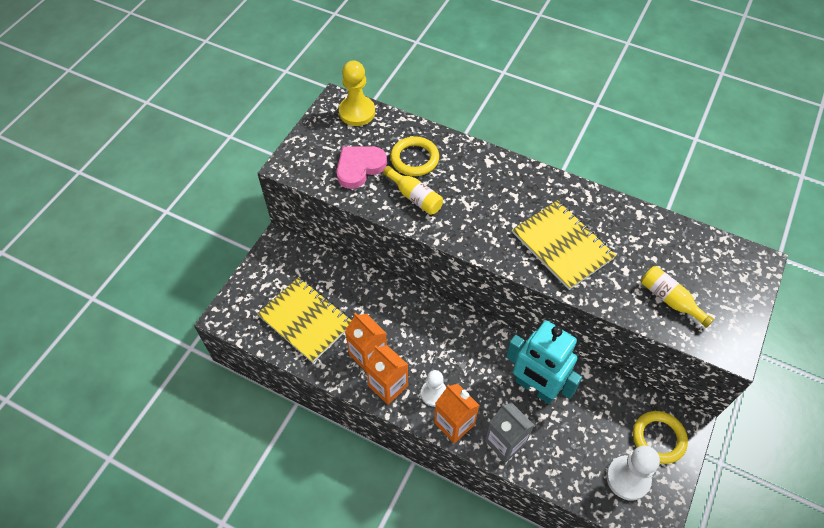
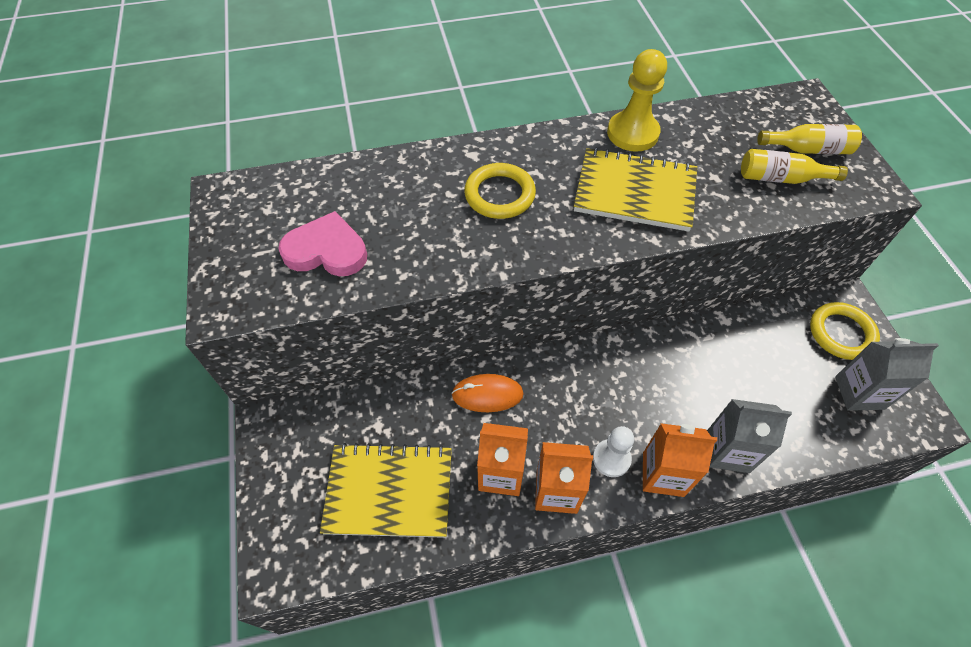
camera: 40 degrees left, 0 degrees up
(357, 112) = (262, 190): yellow pawn -> yellow pawn (632, 133)
(359, 167) = (326, 250): pink heart -> pink heart turned 90 degrees clockwise
(399, 310) = (487, 394): none -> orange mouse
(414, 159) = (386, 200): yellow ring -> yellow ring (499, 195)
(415, 197) = (428, 242): yellow bottle -> yellow bottle (808, 149)
(535, 388) = (697, 371): turquoise robot -> none
(628, 478) = (859, 393): white pawn -> grey carton

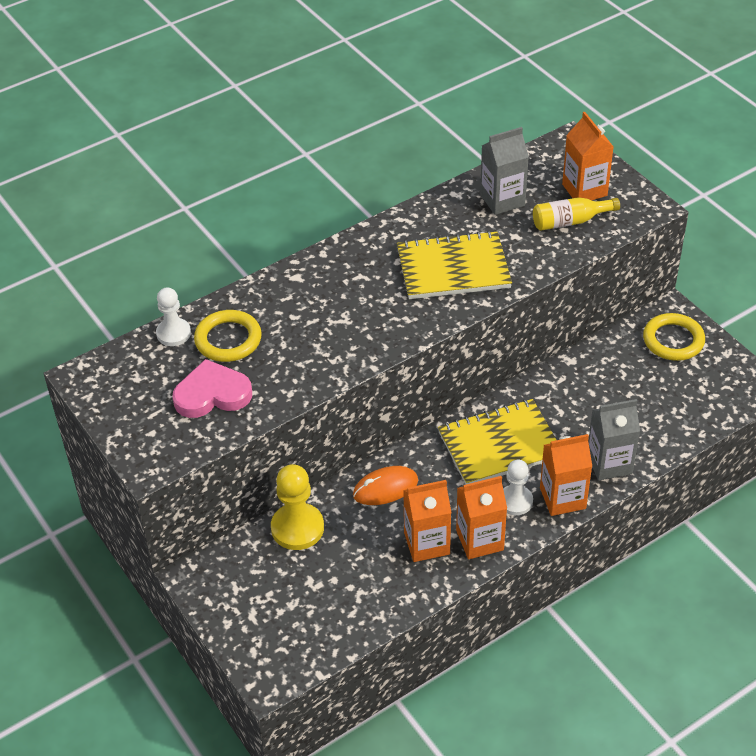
camera: 20 degrees left, 10 degrees down
(327, 175) = (173, 333): none -> white pawn
(389, 491) = (336, 589): yellow notebook -> yellow notebook (499, 445)
(499, 195) = (338, 304): yellow ring -> yellow ring (228, 339)
(632, 133) = (430, 217): yellow pawn -> yellow pawn (297, 528)
(808, 149) = (584, 190): yellow bottle -> orange carton
(859, 393) = (701, 384): grey carton -> grey carton (502, 200)

